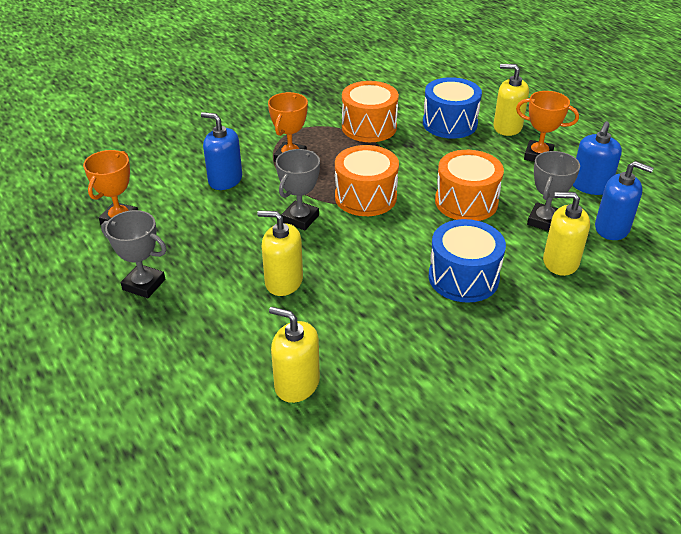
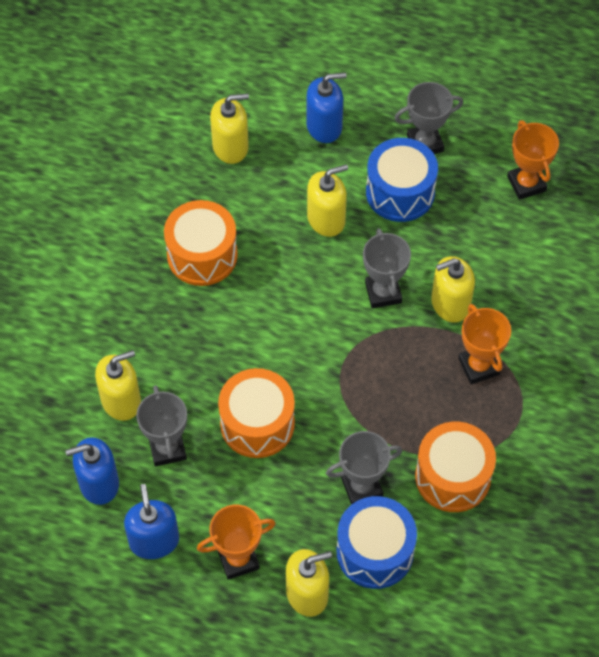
camera: 140 degrees right, 20 degrees up
(225, 180) = (501, 291): blue soap dispenser -> blue soap dispenser (324, 126)
(265, 191) = (450, 304): none -> yellow soap dispenser
(365, 197) = (354, 362): orange drum -> orange drum (202, 255)
(428, 147) = (362, 487): none -> grey trophy
(463, 277) = (190, 323): blue drum -> blue drum (400, 192)

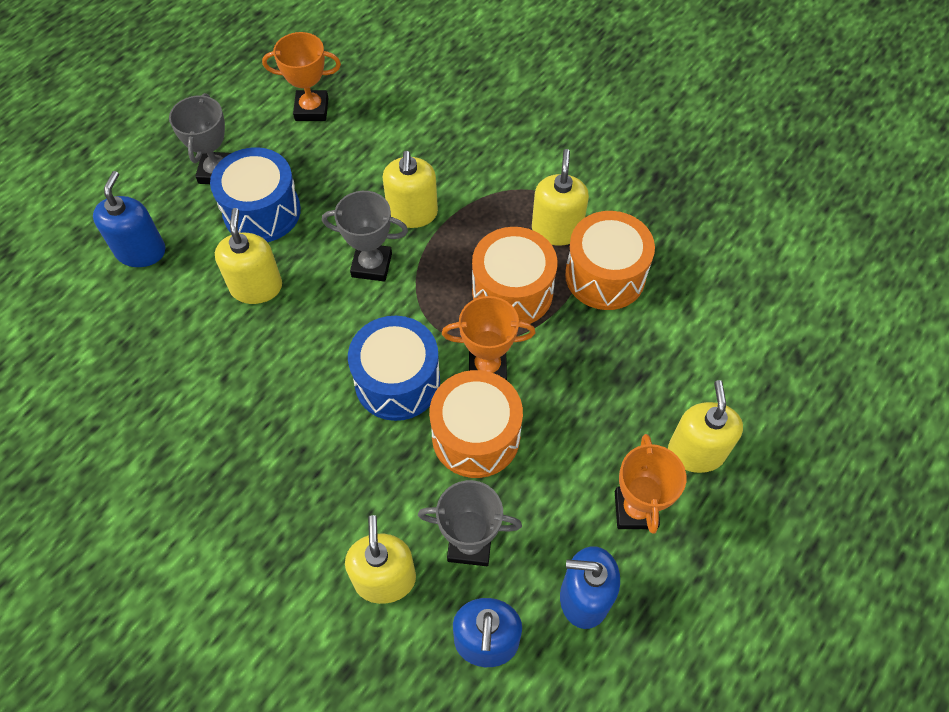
camera: 70 degrees left, 0 degrees up
(202, 255) = (234, 425): orange drum -> orange drum (512, 292)
(230, 147) = (109, 349): yellow soap dispenser -> yellow soap dispenser (556, 230)
(362, 487) = (589, 359): grey trophy -> none
(375, 552) = (666, 371): blue drum -> blue drum (397, 381)
(478, 366) = (492, 213): orange trophy -> orange trophy (487, 367)

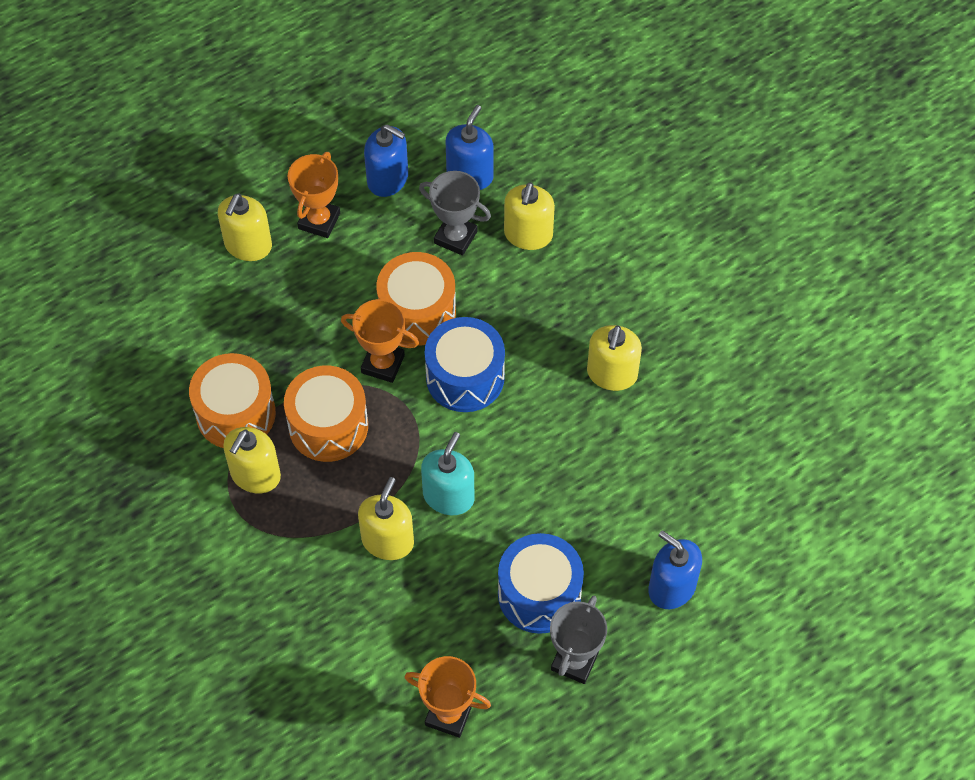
camera: 160 degrees left, 0 degrees up
(141, 251) = (671, 587): blue soap dispenser -> blue soap dispenser turned 105 degrees clockwise
(256, 287) = (566, 509): yellow soap dispenser -> yellow soap dispenser (612, 374)
(371, 265) = (448, 496): grey trophy -> turquoise soap dispenser

